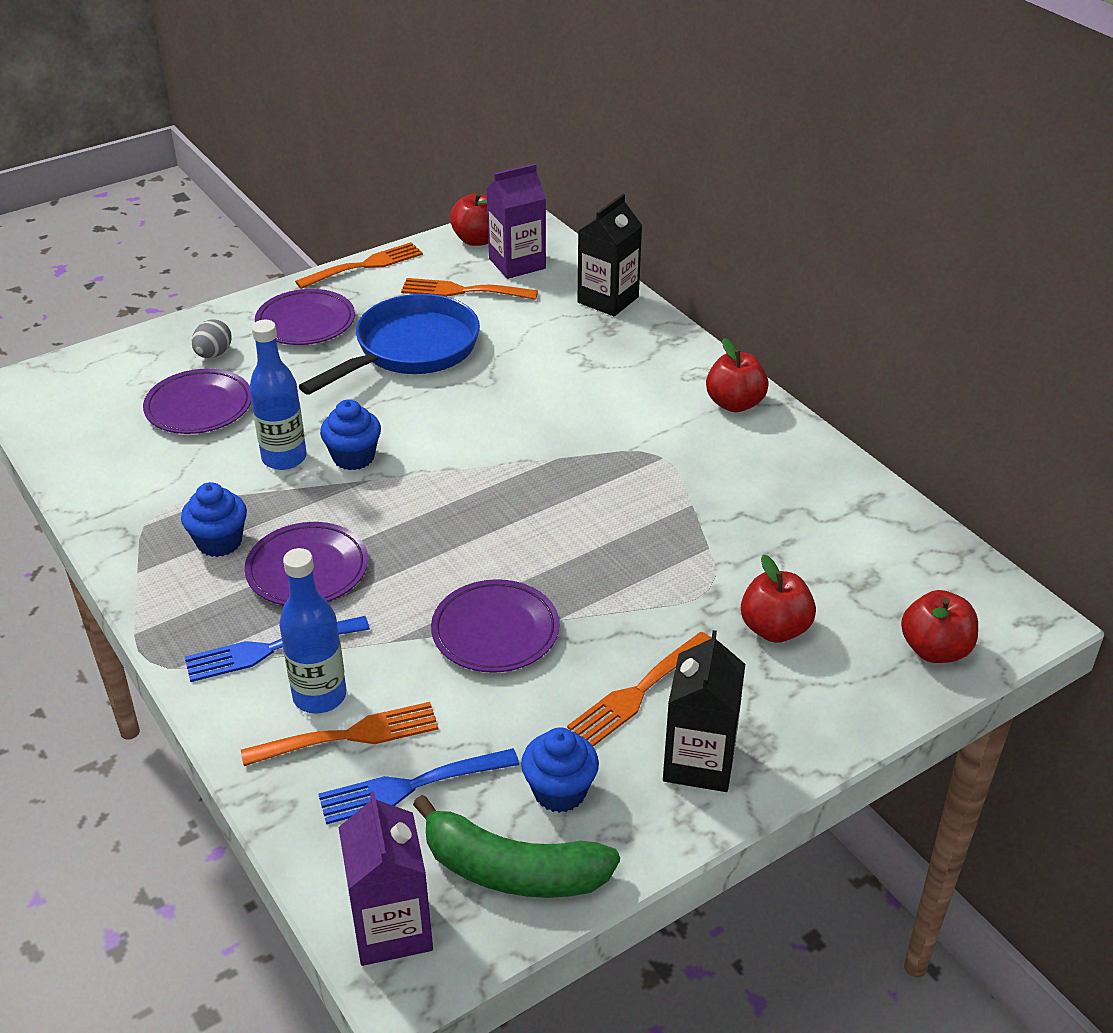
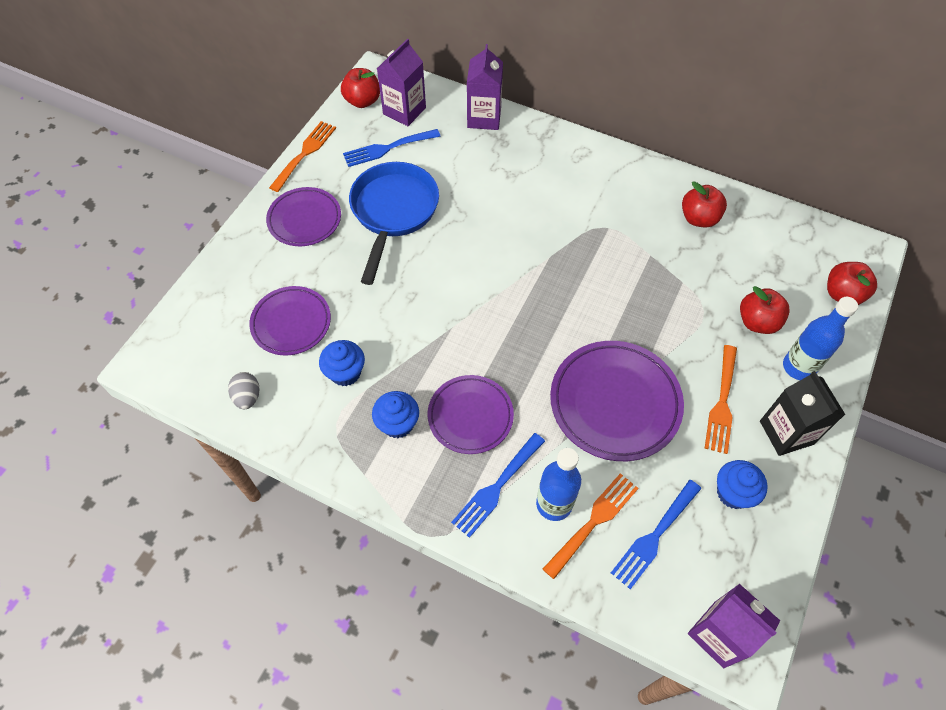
camera: 30 degrees left, 20 degrees up
(213, 354) = (263, 274): grey egg -> grey egg (247, 397)
(284, 458) = (383, 337): blue bottle -> blue bottle (798, 367)
(353, 457) = (427, 315): blue cupcake -> blue cupcake (345, 372)
(462, 291) = (387, 148): orange fork -> blue fork
(495, 631) = (615, 403): purple plate -> purple plate, size x1.55
(512, 870) = (749, 558): green banana -> none
(608, 300) = (484, 117): black carton -> purple carton
(734, 403) = (618, 168): red apple -> red apple (699, 218)

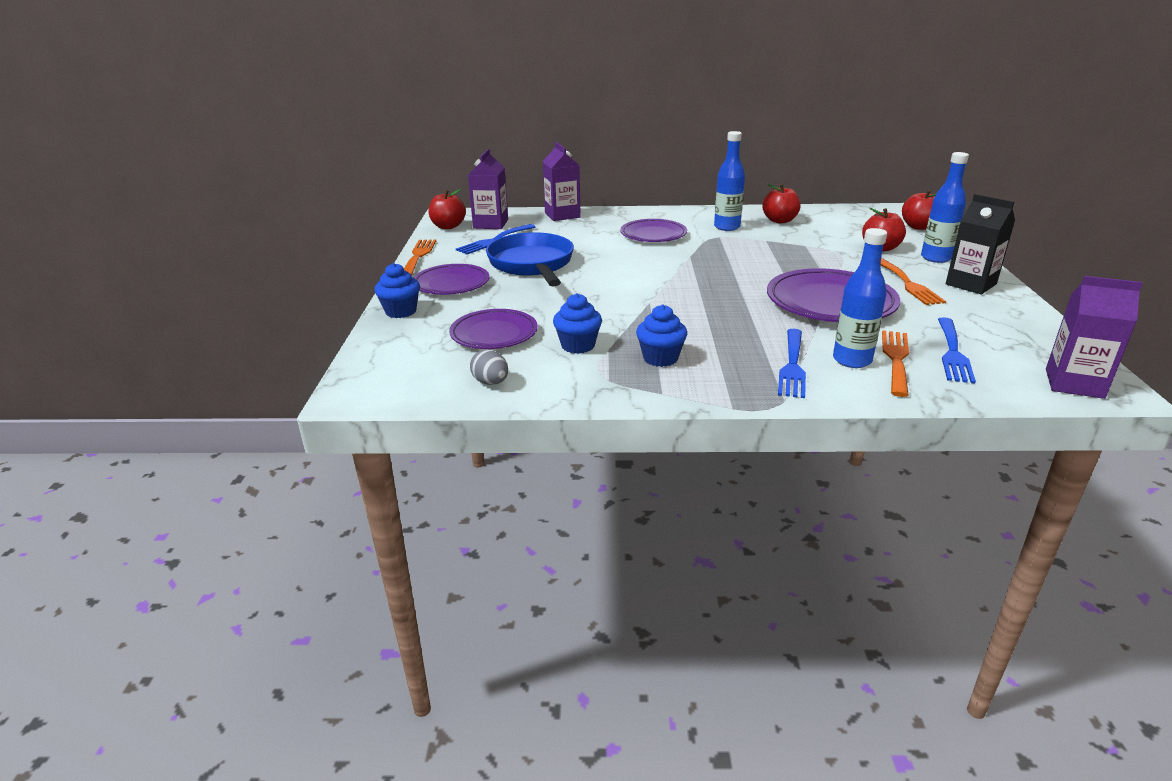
camera: 25 degrees left, 30 degrees down
(470, 416) = (721, 338): purple plate -> purple plate (653, 235)
(631, 210) = (727, 227): none -> blue bottle
(733, 493) = (977, 318): blue cupcake -> blue cupcake (401, 311)

